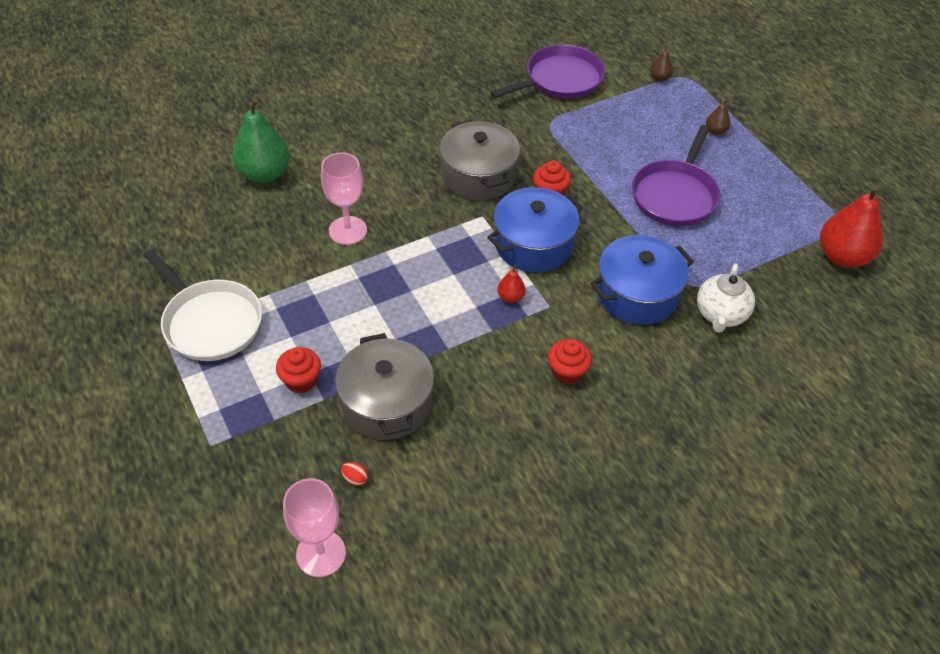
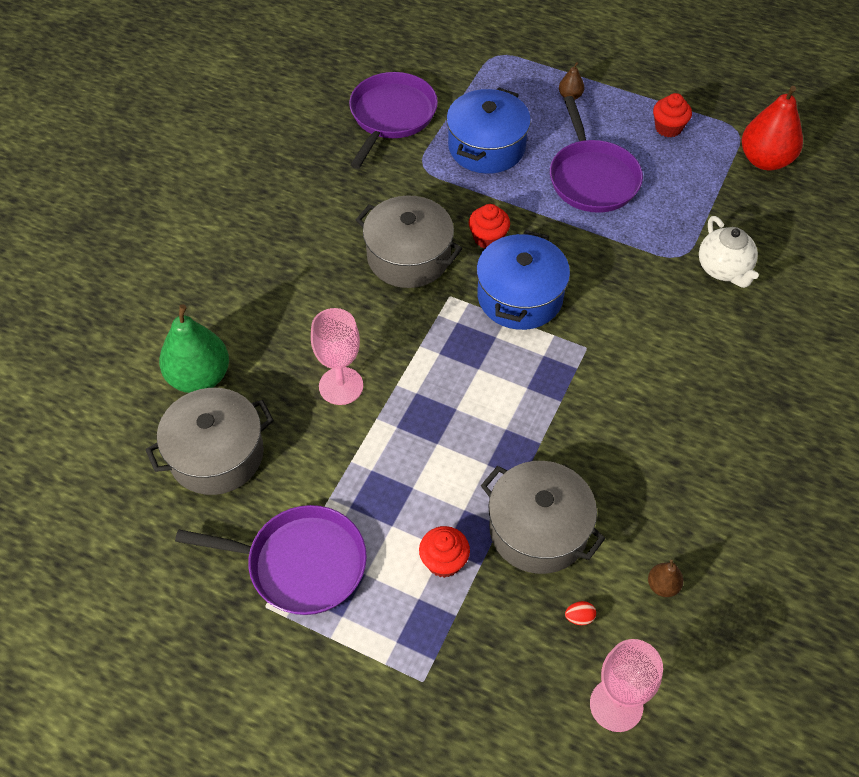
camera: 35 degrees left, 5 degrees up
(210, 322) = (301, 564): white pan -> purple pan
(227, 225) = (216, 454): none -> grey pot
(510, 297) = (548, 360): red pear -> none
(567, 372) = (656, 399): red cupcake -> red cupcake (668, 128)
(637, 294) = (645, 291): blue pot -> blue pot (486, 147)
(659, 78) = (477, 68): brown pear -> brown pear (662, 586)

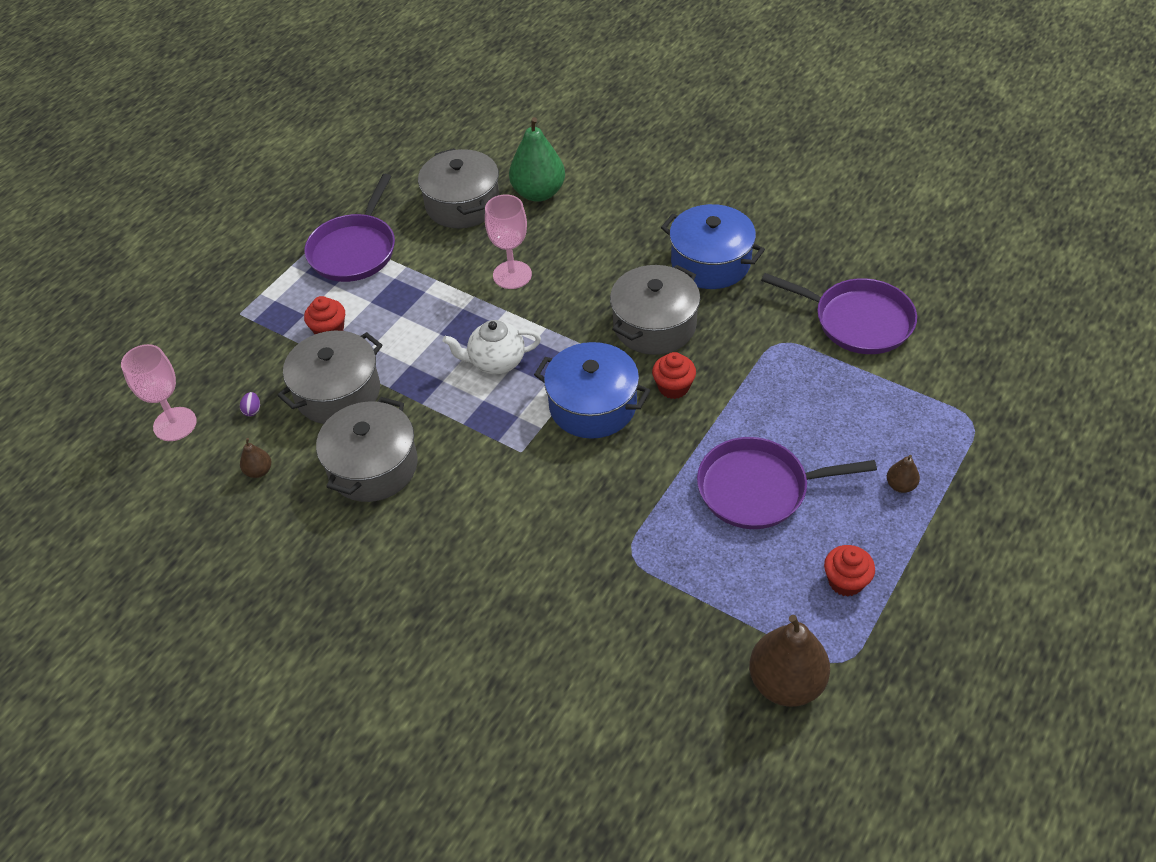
camera: 100 degrees right, 5 degrees down
(486, 147) = (810, 397): blue pot -> blue pot (710, 262)
(579, 617) = (252, 410): red egg -> purple egg
(632, 473) = (373, 466): none -> grey pot
(724, 269) = (606, 594): white teapot -> white teapot (496, 362)
(765, 160) = (786, 682): red pear -> brown pear

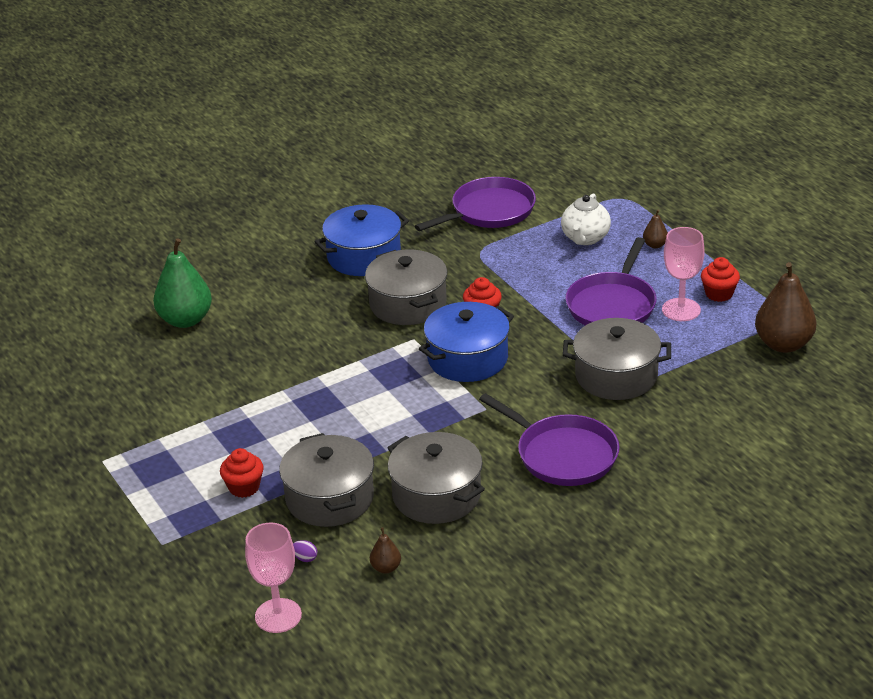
camera: 65 degrees left, 15 degrees down
(354, 250) = (148, 448): purple pan -> purple pan (563, 455)
(462, 204) = (153, 367): grey pot -> grey pot (616, 376)
(496, 362) = (374, 397): white teapot -> white teapot (585, 238)
(512, 275) = (277, 362): pink goblet -> pink goblet (681, 310)

